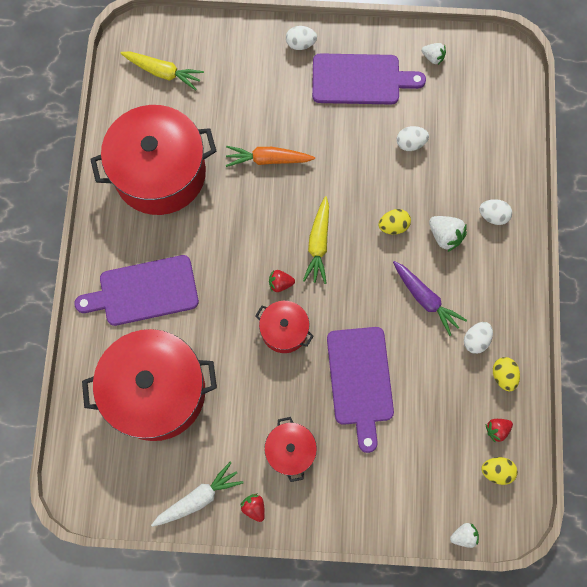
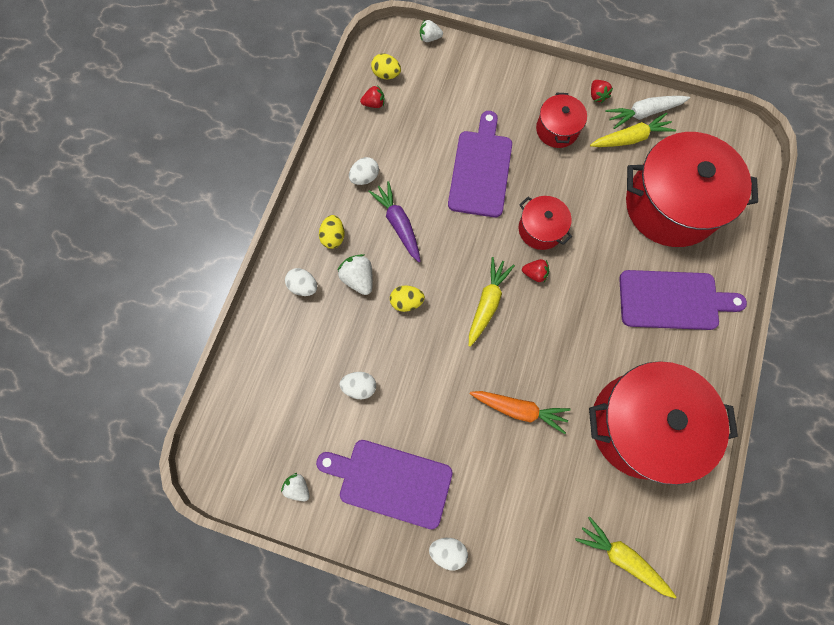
camera: 165 degrees left, 0 degrees up
(209, 461) = (630, 138): none -> yellow carrot
(503, 376) = (352, 143): yellow egg -> yellow egg (333, 237)

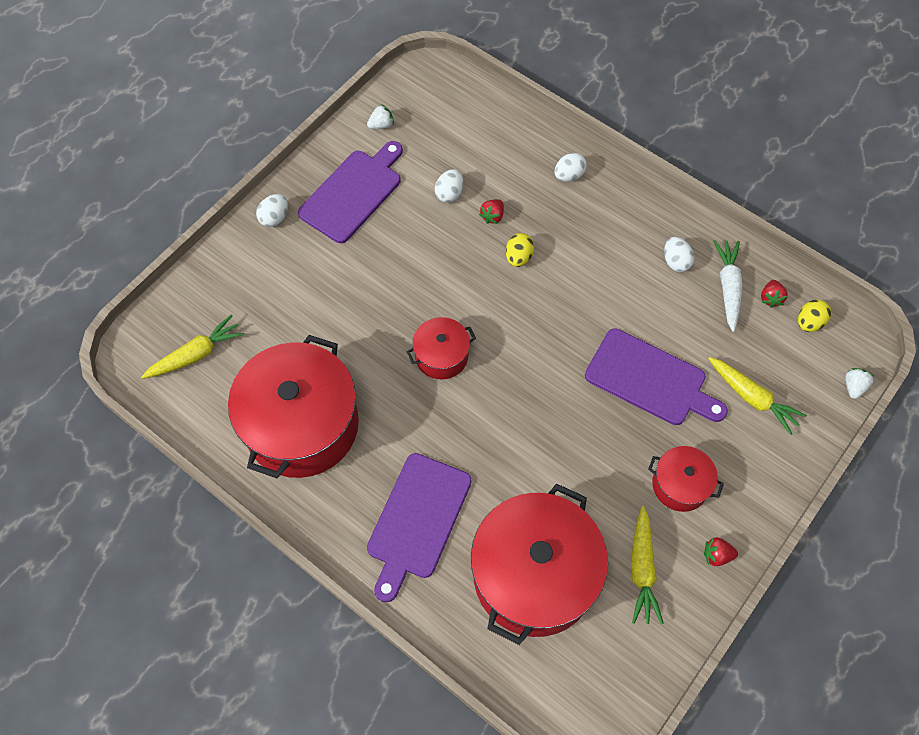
camera: 110 degrees right, 10 degrees down
(333, 237) = (614, 214): yellow egg -> none
(358, 278) = (559, 223): white strawberry -> none
(398, 224) = (608, 276): purple carrot -> none
(487, 303) = (488, 329): yellow carrot -> yellow carrot (751, 397)
(518, 409) = (369, 318): orange carrot -> none
(534, 273) = (504, 387): red strawberry -> red strawberry (492, 216)
(540, 229) = (554, 414): red pot -> red pot (441, 356)
(644, 113) = (674, 604): white carrot -> white carrot (728, 288)

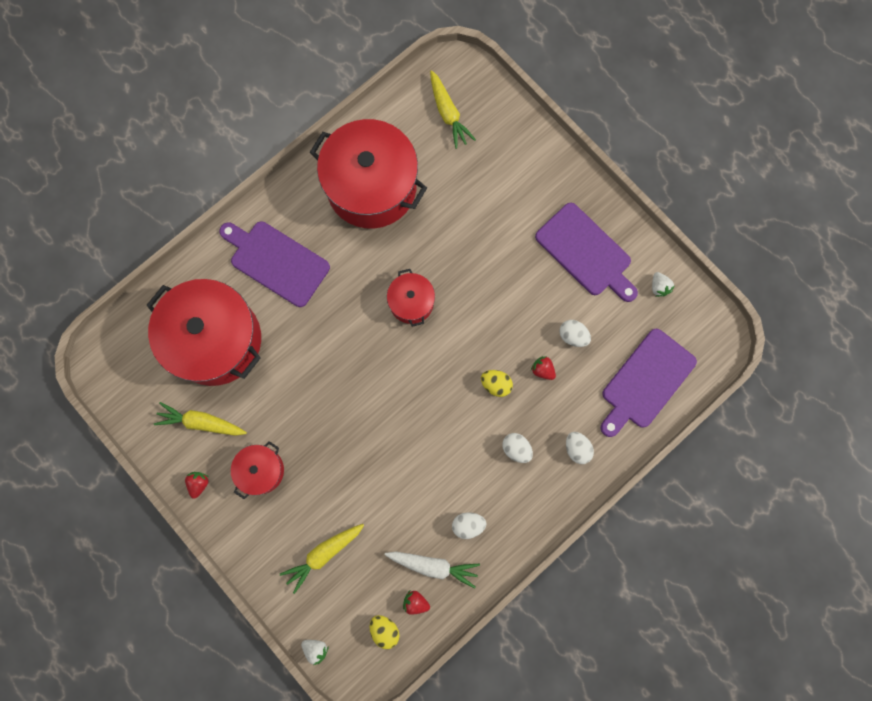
camera: 100 degrees right, 15 degrees up
(274, 218) = (569, 184): white egg -> white egg (516, 448)
(650, 379) = (358, 470): purple cutting board -> purple cutting board (646, 381)

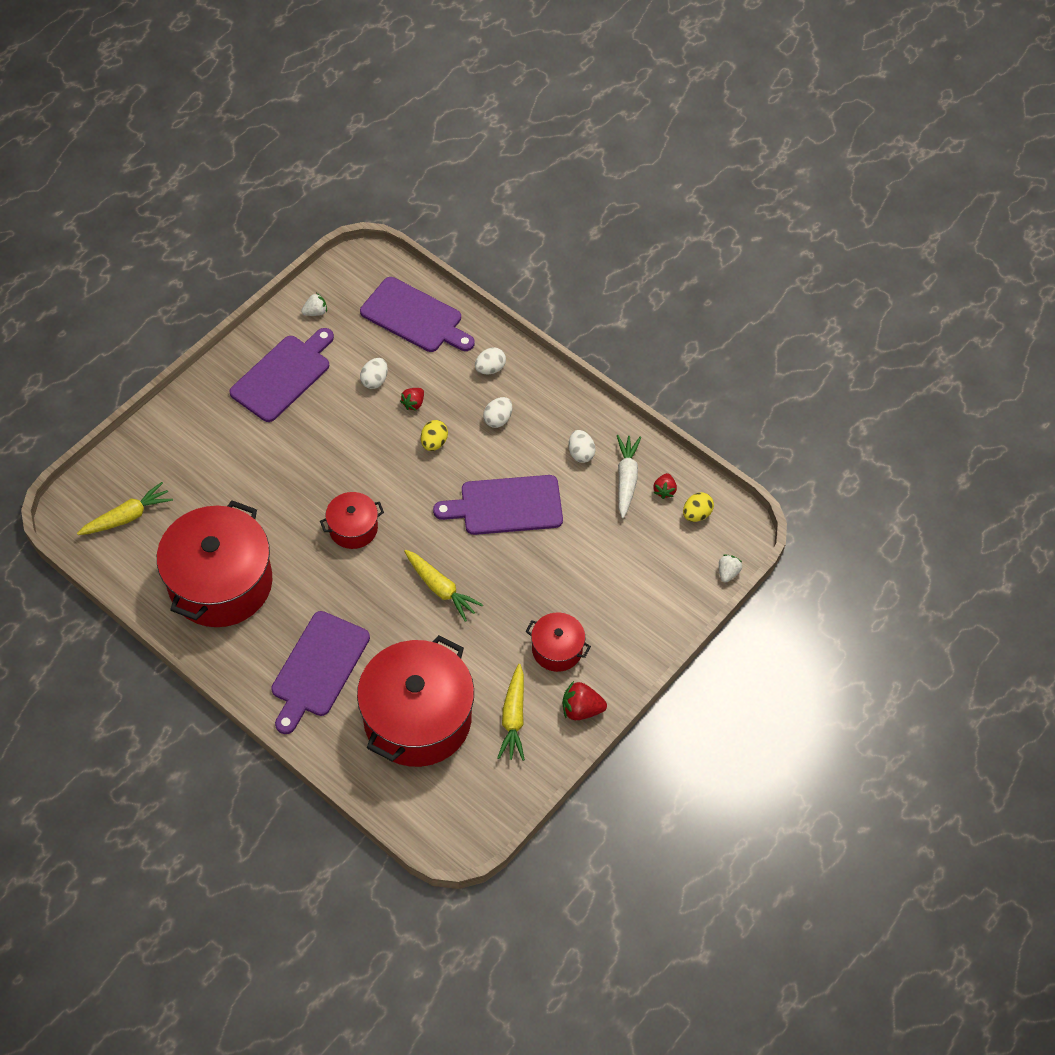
camera: 100 degrees left, 20 degrees down
(199, 483) = (581, 709): red strawberry -> red strawberry, size x1.51
(324, 554) = (633, 577): yellow carrot -> yellow carrot (440, 588)
(417, 444) = (506, 506): none -> purple cutting board

